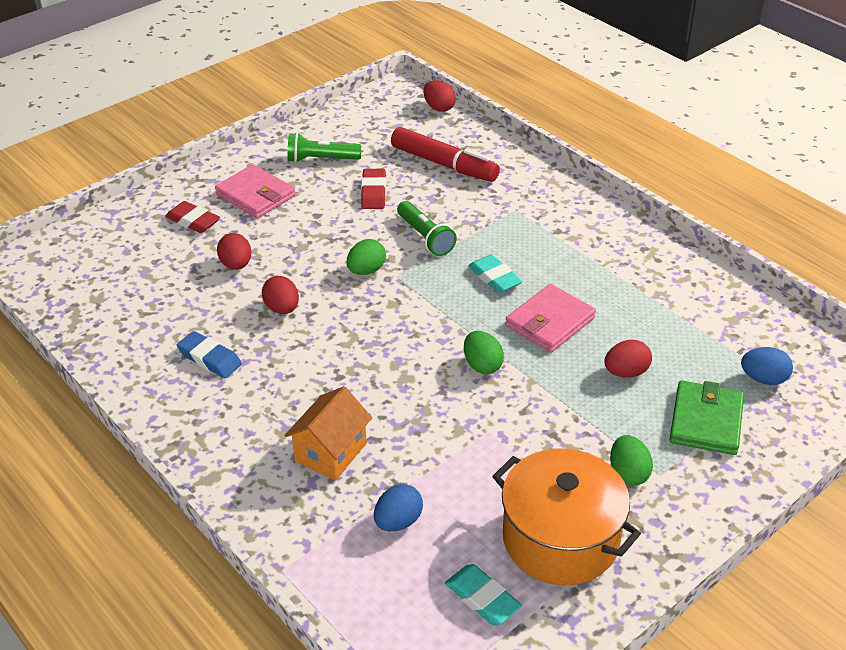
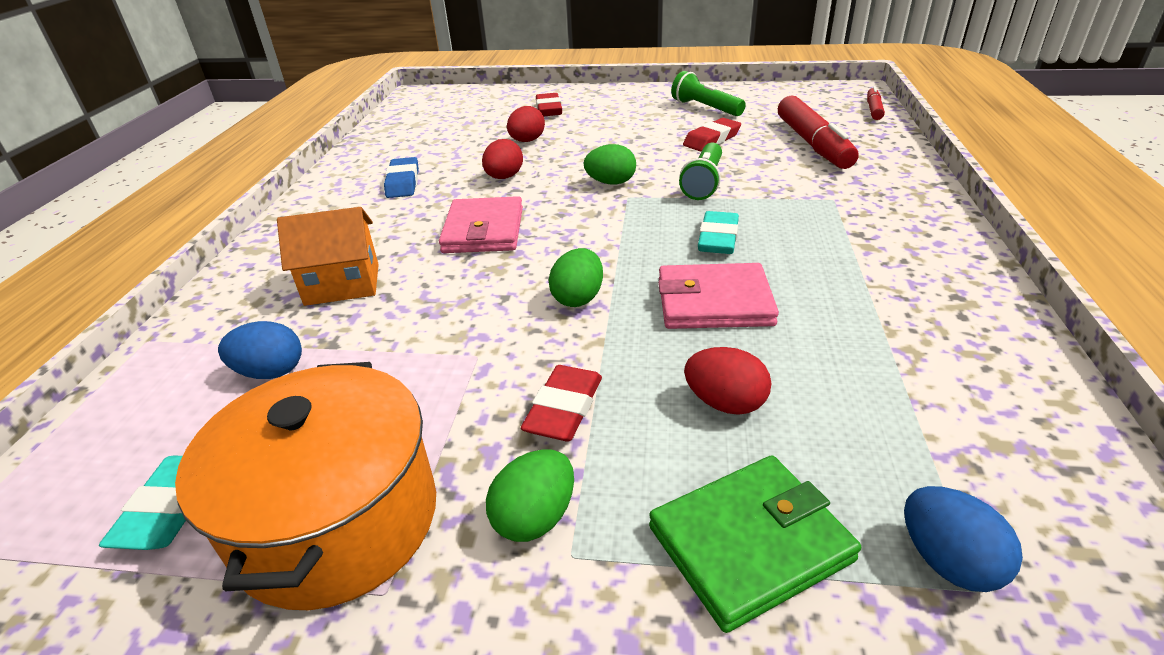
camera: 50 degrees right, 5 degrees down
(255, 195) = (617, 111): pink wallet -> pink wallet (483, 230)
(439, 108) = (873, 109): red egg -> red marker
(569, 425) = (564, 409): none -> red eraser

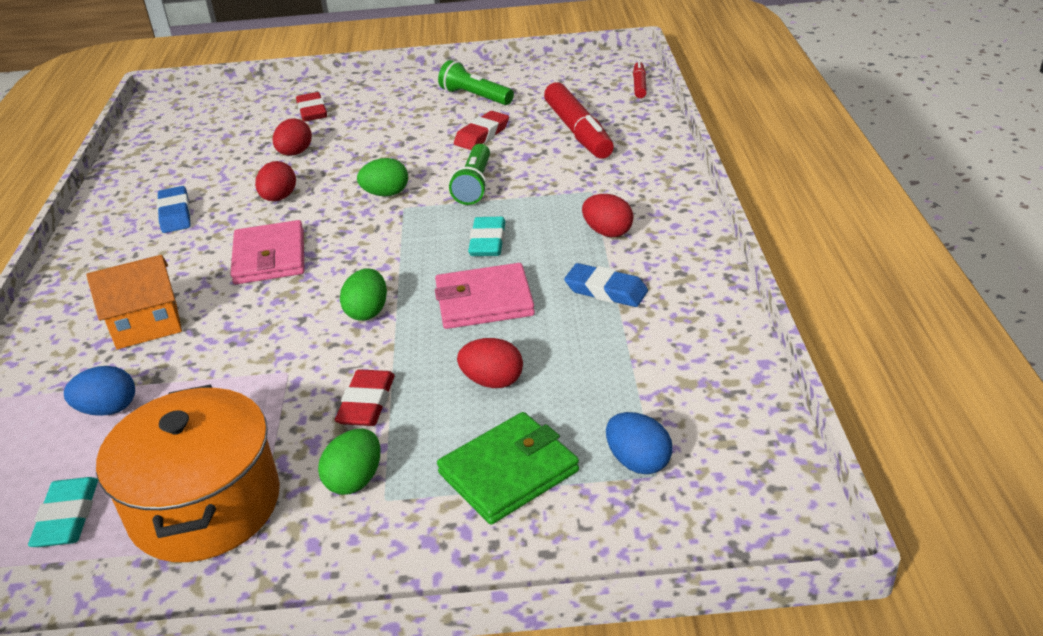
camera: 10 degrees left, 0 degrees up
(857, 242) = (607, 232): none -> red egg
(864, 307) = (606, 290): none -> blue eraser

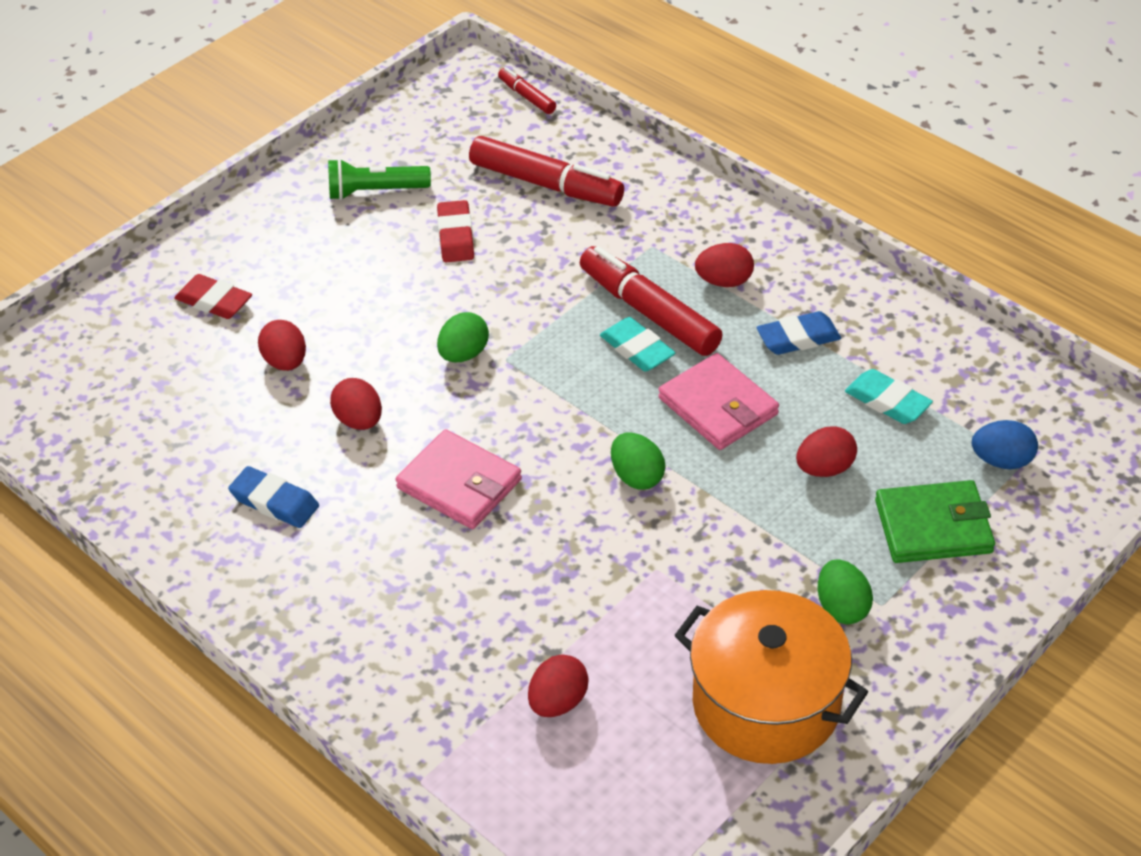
camera: 45 degrees left, 10 degrees up
(67, 517) = (678, 791): turquoise eraser -> turquoise eraser (887, 401)
(108, 409) = (558, 702): blue egg -> red egg
(147, 325) = (457, 617): orange house -> none
(367, 403) = (759, 549): red eraser -> none
(474, 185) = (536, 297): green flashlight -> none
(484, 301) = (718, 406): pink wallet -> pink wallet turned 75 degrees counterclockwise
(508, 472) = (933, 526): green wallet -> green wallet turned 75 degrees clockwise
(529, 225) = (649, 312): none -> red marker

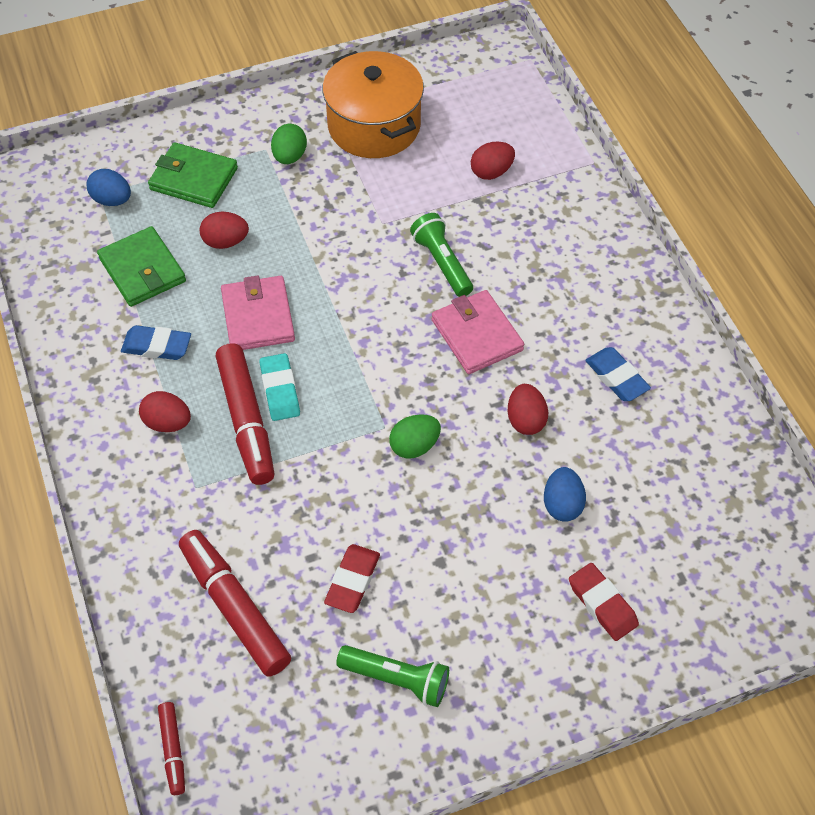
camera: 155 degrees left, 10 degrees up
(285, 362) = (562, 504): red egg -> blue egg
(549, 549) = (442, 263): none -> green flashlight
(637, 477) = (351, 288): green egg -> none
(887, 401) = (142, 270): turquoise eraser -> green wallet

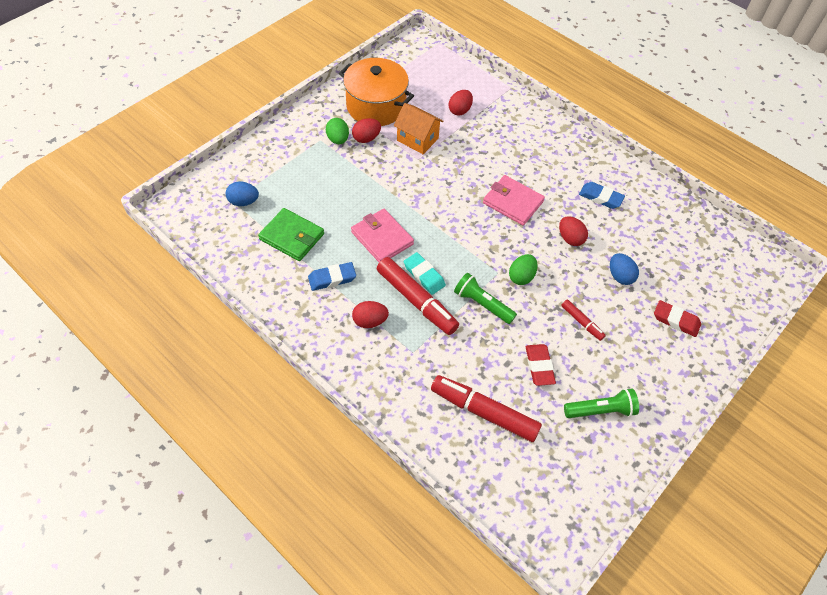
camera: 30 degrees left, 0 degrees up
(173, 750) = (505, 512): red marker -> red marker (581, 322)
(194, 179) = (287, 172): green wallet -> none
(225, 242) = (332, 202): red egg -> red egg (366, 138)
(401, 194) = (417, 139): none -> orange house
(442, 263) = (467, 169): green flashlight -> green flashlight (482, 304)

